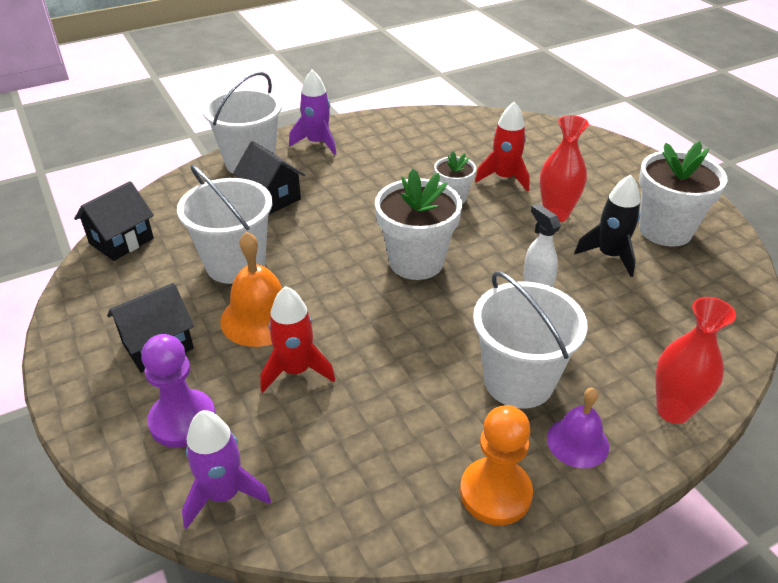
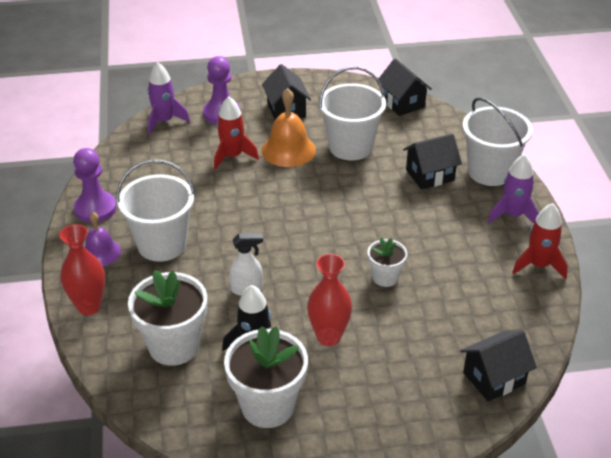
camera: 110 degrees right, 0 degrees up
(416, 262) = (307, 231): white flower pot -> white flower pot (174, 346)
(495, 493) = (95, 208): orange pawn -> purple pawn
(504, 178) = (404, 323): red rocket -> red rocket (538, 265)
(528, 130) = (494, 378): none -> black house

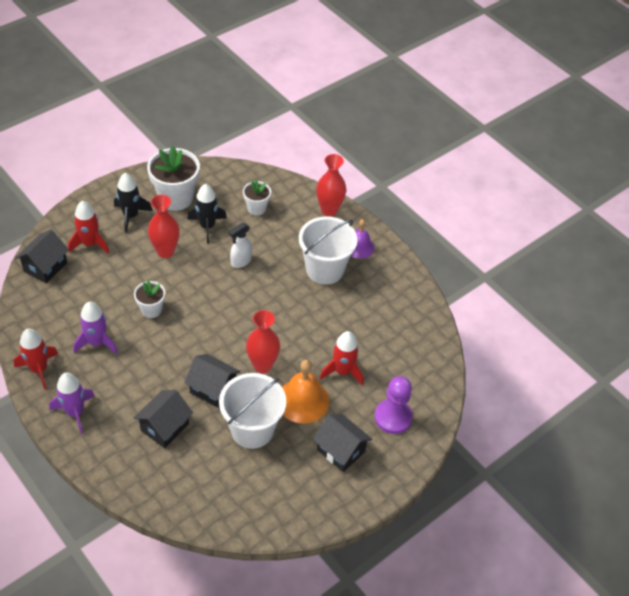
camera: 145 degrees right, 10 degrees up
(95, 208) = (397, 277): purple pawn -> none
(164, 121) = (431, 384): purple rocket -> purple rocket (97, 343)
(174, 346) = (256, 208): white flower pot -> white flower pot, size x0.55
(303, 187) = (262, 365): none -> red vase
(345, 405) = (131, 216): none -> black rocket
(402, 103) = (238, 517): black house -> black house (213, 389)
(421, 387) = (90, 243): none -> red rocket
(490, 171) = (112, 457): white bucket -> none

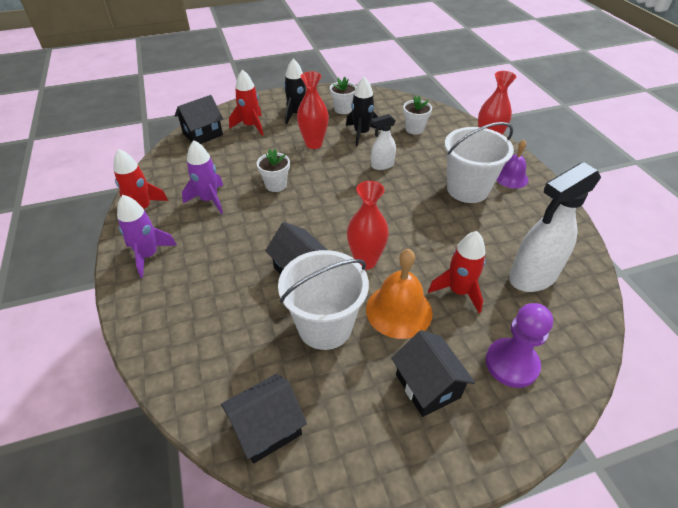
camera: 25 degrees right, 5 degrees down
(164, 427) = (228, 295): black house -> black house (267, 428)
(176, 198) = (343, 109): white flower pot -> white flower pot, size x0.55
(394, 343) = (532, 277): none -> white spray bottle

